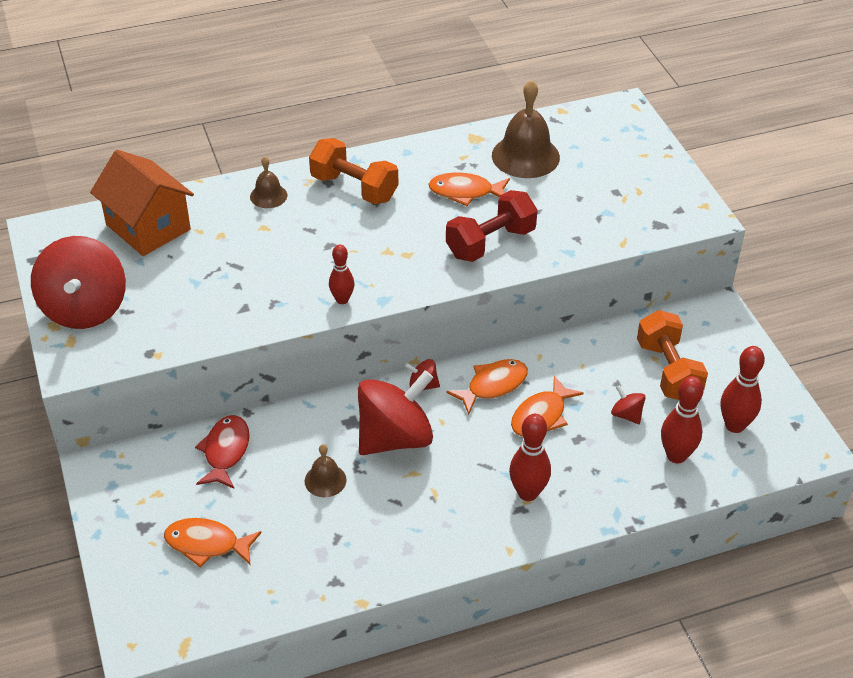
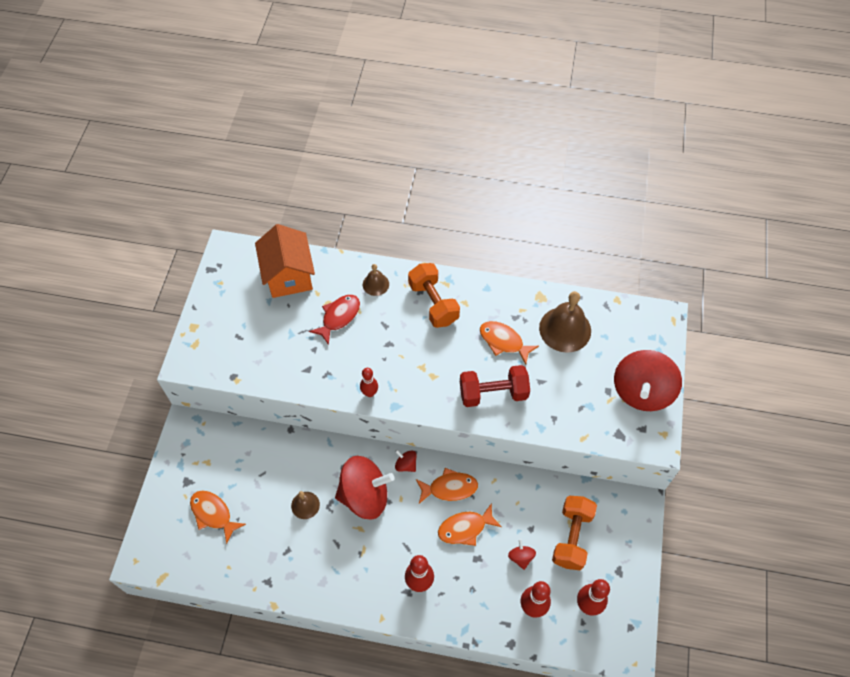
camera: 30 degrees right, 15 degrees up
(85, 308) = (216, 323): red spinning top -> red spinning top (642, 391)
(225, 452) = (261, 452): red fish -> red fish (339, 317)

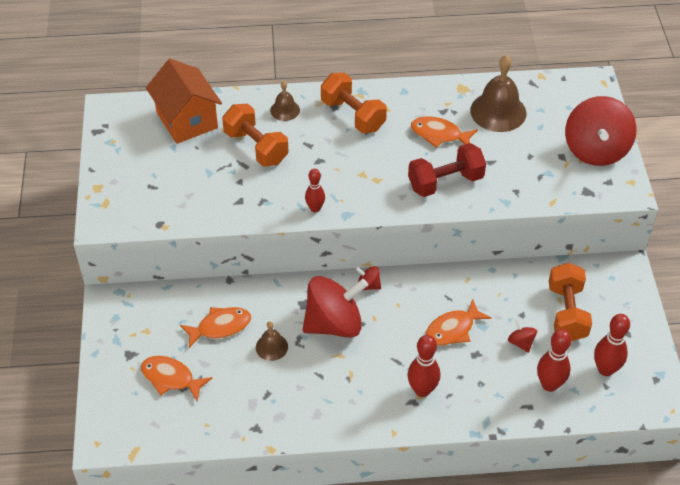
camera: 15 degrees left, 10 degrees down
(339, 317) = (256, 147): red fish -> orange dumbbell
(449, 488) = (423, 296): orange fish -> orange fish (220, 327)

